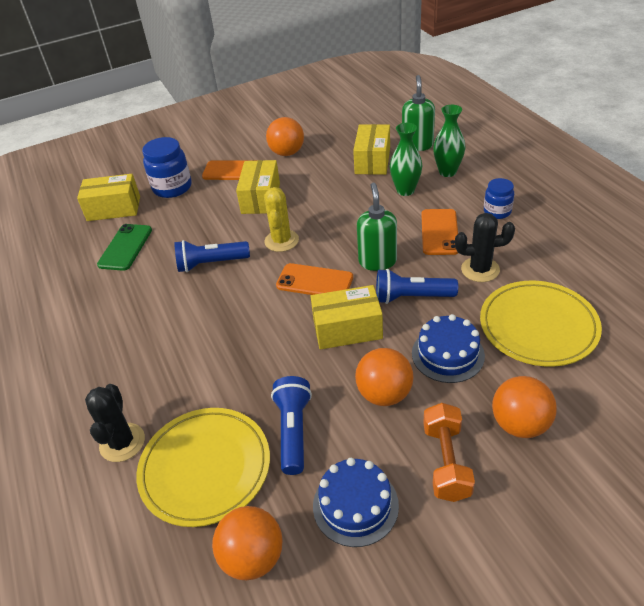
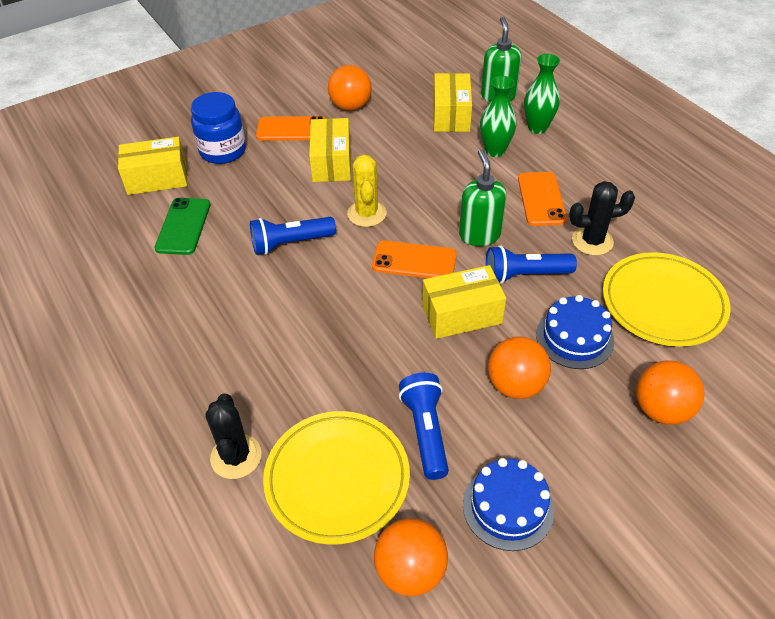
camera: 10 degrees left, 5 degrees up
(446, 462) = (593, 454): orange dumbbell -> none
(497, 211) = (599, 174): blue jar -> none

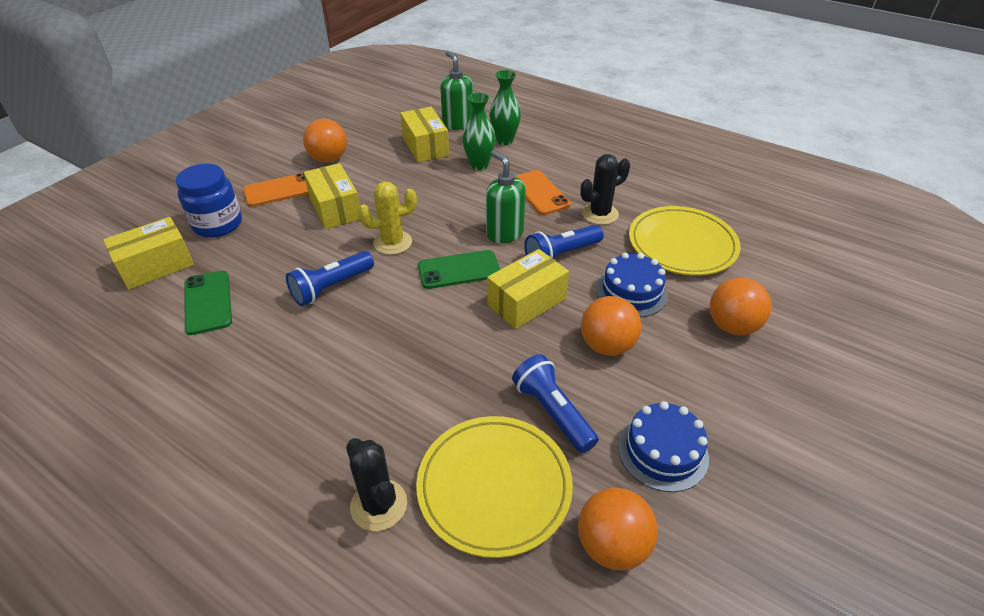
camera: 25 degrees left, 5 degrees down
(366, 214) = (392, 242): yellow cactus -> yellow cactus turned 75 degrees counterclockwise
(414, 261) = (459, 270): orange phone -> green phone

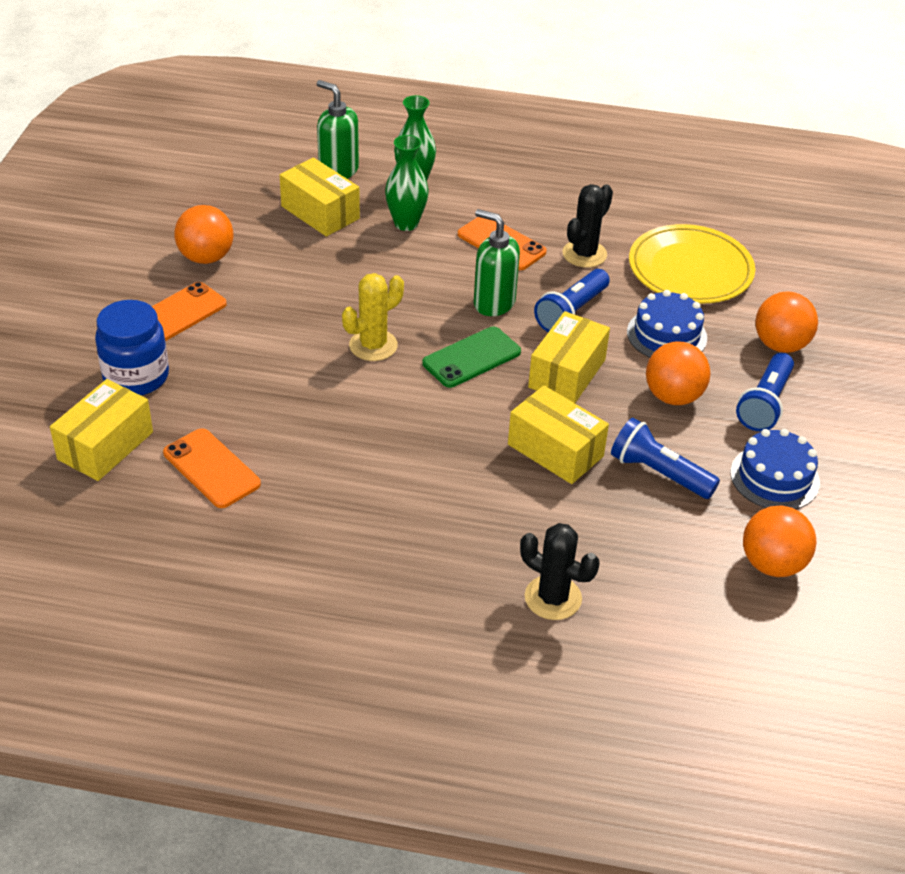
camera: 25 degrees left, 0 degrees up
(208, 302) = (211, 468): green phone -> orange phone
(331, 287) = (343, 414): blue flashlight -> blue flashlight (765, 404)
(335, 209) = (270, 321): yellow box -> yellow box (555, 450)
(494, 486) = (646, 551): yellow plate -> none

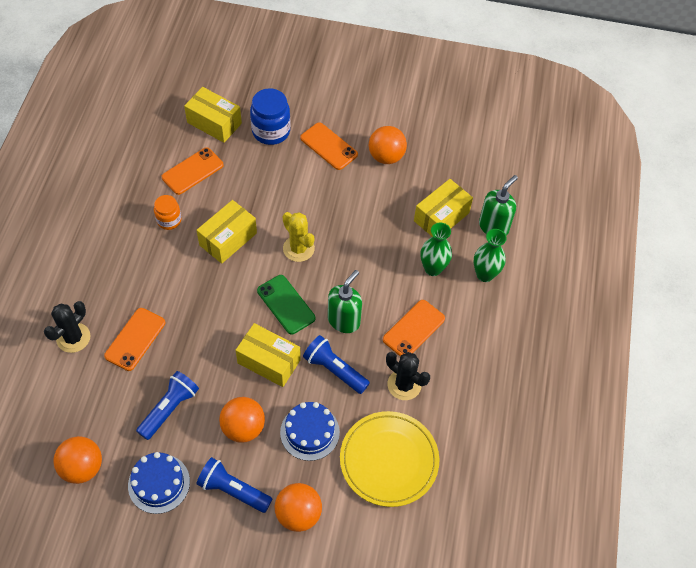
camera: 90 degrees right, 15 degrees up
(315, 493) = (169, 220): none -> orange jar
(547, 520) = (135, 339): none -> orange phone
(555, 450) = (195, 348): yellow box -> yellow box (228, 239)

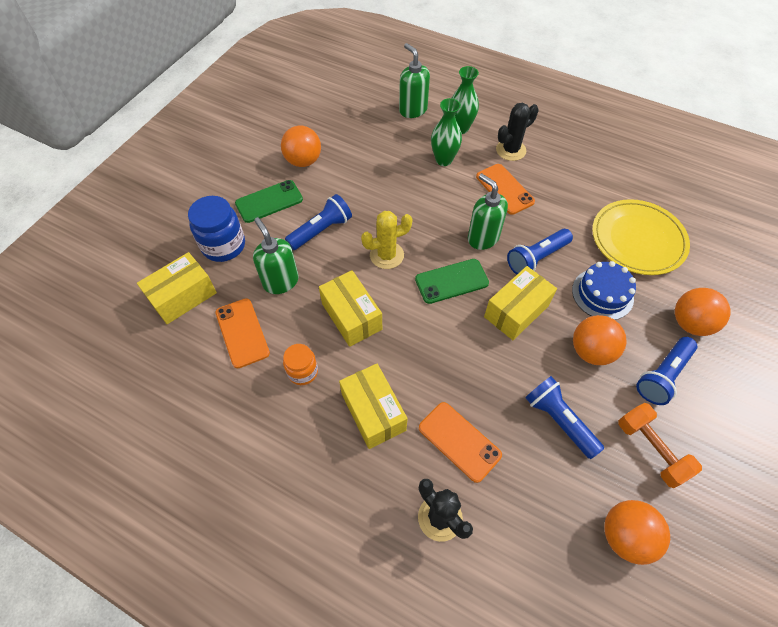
camera: 70 degrees left, 0 degrees up
(159, 483) = (651, 449): blue cake -> orange dumbbell
(247, 181) = (280, 281): none -> green soap dispenser
(310, 193) = (321, 230): none -> blue flashlight
(328, 146) = (269, 201): orange phone -> green phone
(404, 385) = (561, 210): black cactus -> black cactus (510, 150)
(441, 217) = (389, 140): yellow box -> yellow box (373, 412)

